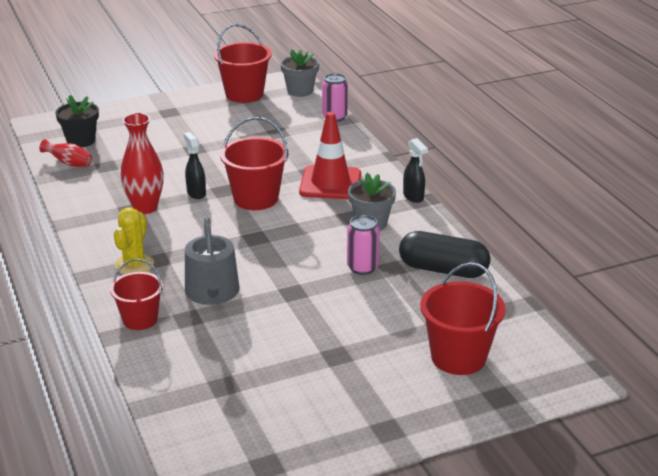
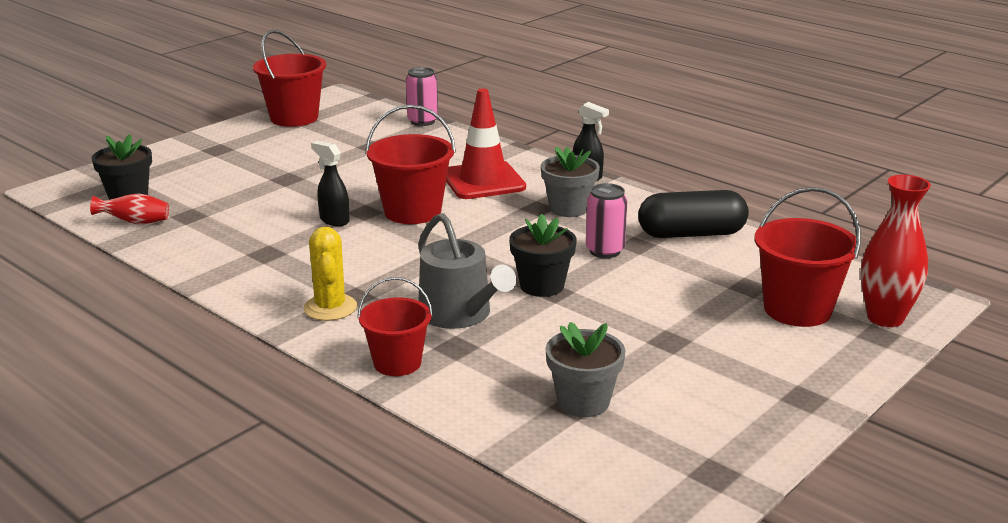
camera: 25 degrees left, 5 degrees down
(145, 208) = (284, 247): red vase -> red vase (885, 318)
(289, 285) = (542, 286): none -> black flower pot
(300, 91) = (357, 104): grey flower pot -> grey flower pot (583, 402)

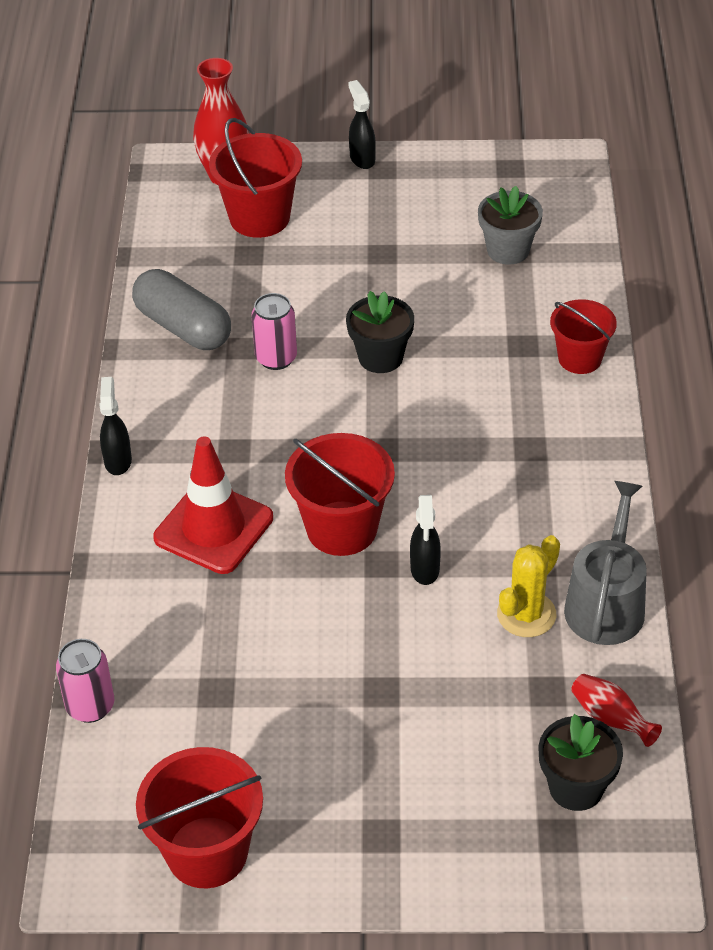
camera: 130 degrees left, 20 degrees up
(330, 308) = (562, 448): yellow cactus -> yellow cactus (526, 614)
(459, 314) = (479, 372): grey watering can -> grey watering can (606, 603)
(568, 208) = (213, 428): grey flower pot -> none
(691, 234) = (183, 327): black capsule -> grey capsule
(835, 395) = (362, 159): none -> black spray bottle

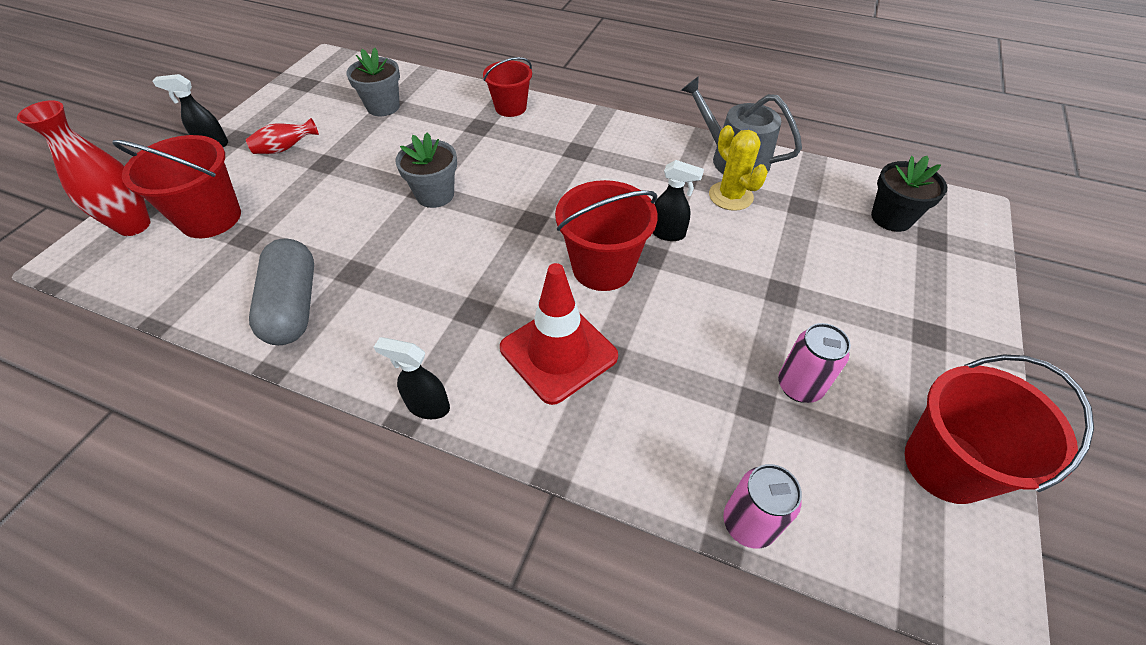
camera: 70 degrees left, 5 degrees up
(183, 327) = (293, 306): grey capsule -> grey capsule turned 75 degrees counterclockwise
(276, 358) = (386, 254): pink can -> pink can (799, 386)
(380, 357) = (435, 195): black flower pot -> grey flower pot
(610, 719) = (834, 186): red vase -> red vase (285, 149)

